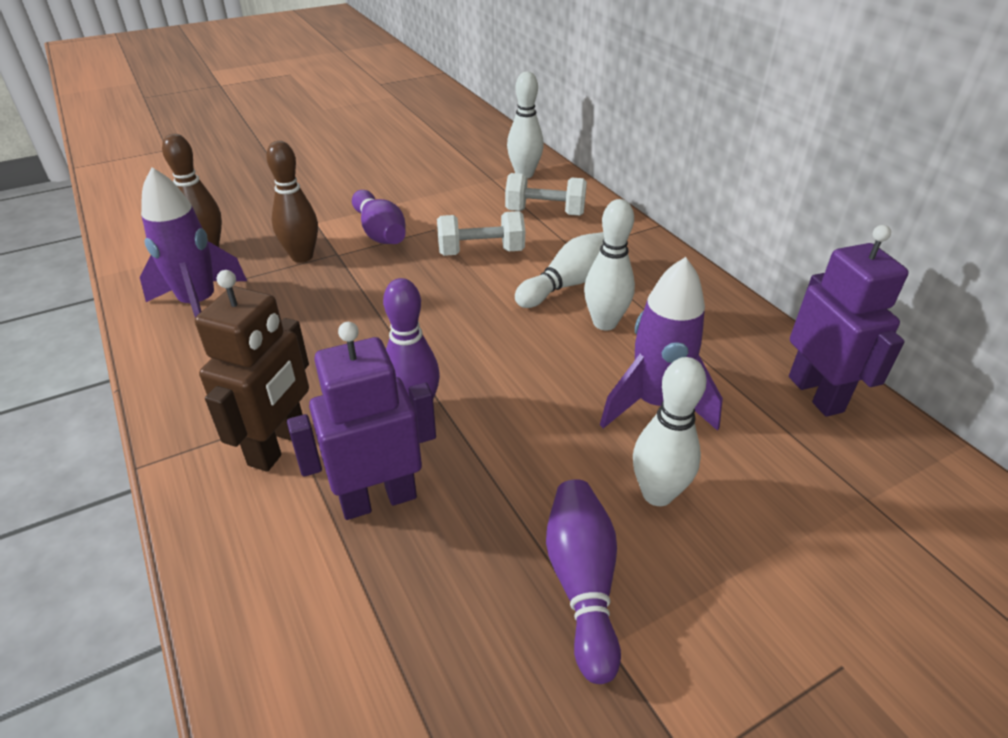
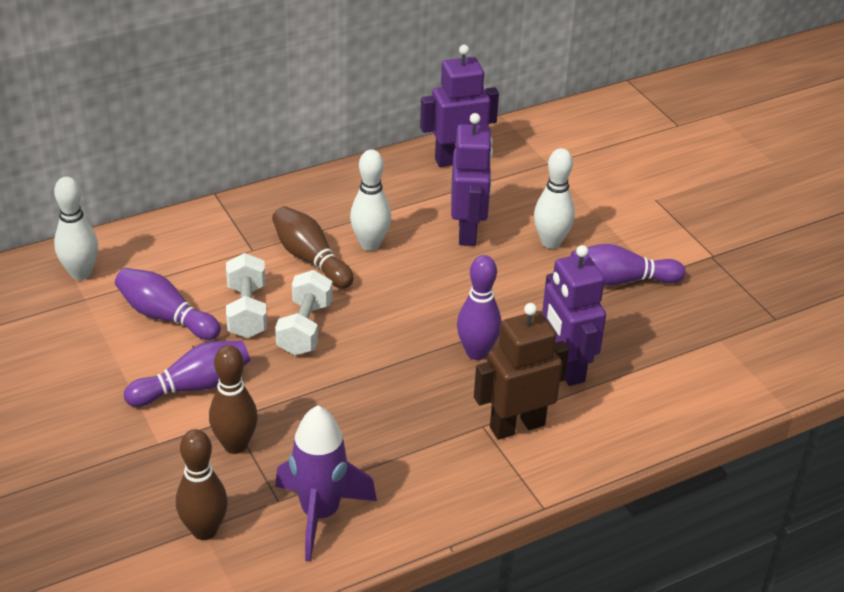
camera: 90 degrees left, 0 degrees up
(278, 445) = (517, 426): brown robot -> brown robot turned 45 degrees counterclockwise
(472, 213) = (166, 316): none -> purple bowling pin
(545, 212) = (175, 264): white dumbbell -> white dumbbell (305, 328)
(568, 284) = (310, 259): white bowling pin -> brown bowling pin
(655, 404) = (468, 231): purple rocket -> purple robot

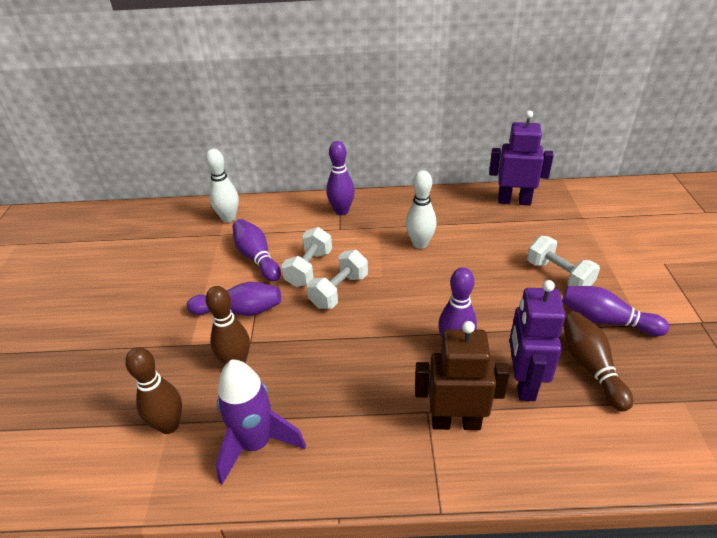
camera: 30 degrees right, 0 degrees up
(239, 224) = (342, 211): none -> purple bowling pin
(310, 259) = (373, 244): brown bowling pin -> brown bowling pin (590, 367)
(468, 231) = (496, 252): purple robot -> none
(551, 242) = (558, 275): white bowling pin -> white dumbbell

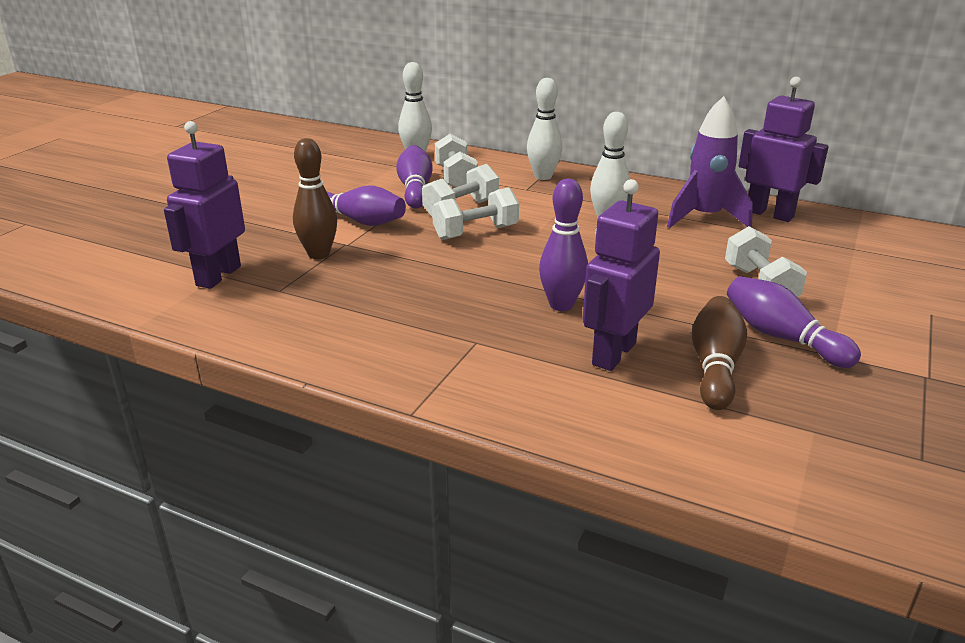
camera: 25 degrees right, 10 degrees down
(169, 425) = (218, 276): brown bowling pin -> purple robot
(256, 444) = (281, 311): purple rocket -> purple rocket (705, 218)
(279, 235) = (456, 179): none -> white dumbbell
(342, 211) = (543, 176): purple bowling pin -> white bowling pin
(455, 422) = (499, 358): brown robot -> none

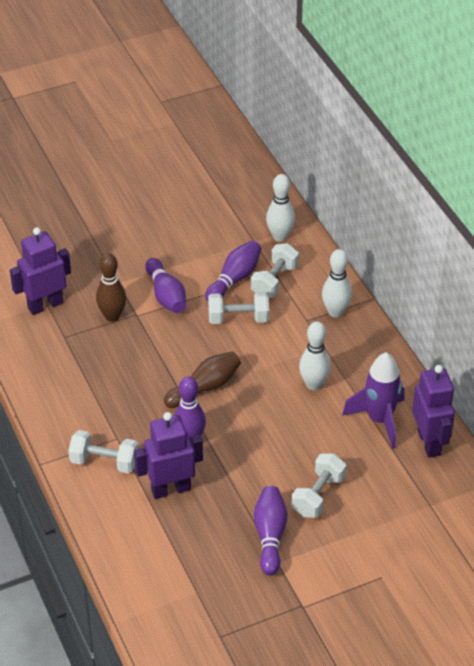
camera: 40 degrees right, 15 degrees up
(476, 232) = (219, 348): white dumbbell -> white dumbbell (104, 462)
(715, 367) = (207, 530): brown bowling pin -> brown bowling pin (205, 387)

